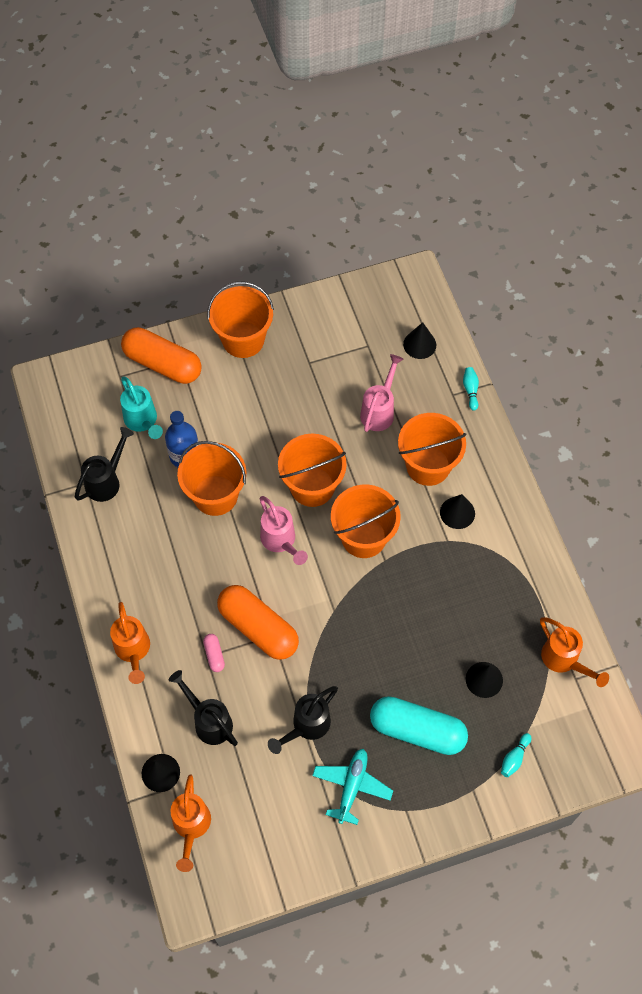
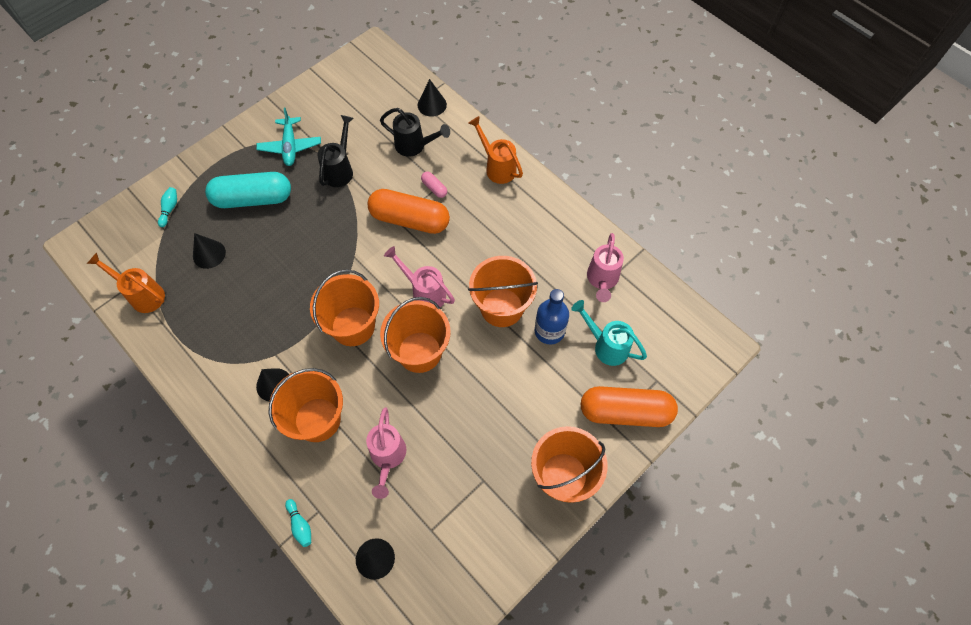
camera: 155 degrees right, 0 degrees up
(107, 480) = (602, 280): black watering can -> pink watering can
(191, 827) = (393, 84): orange watering can -> none

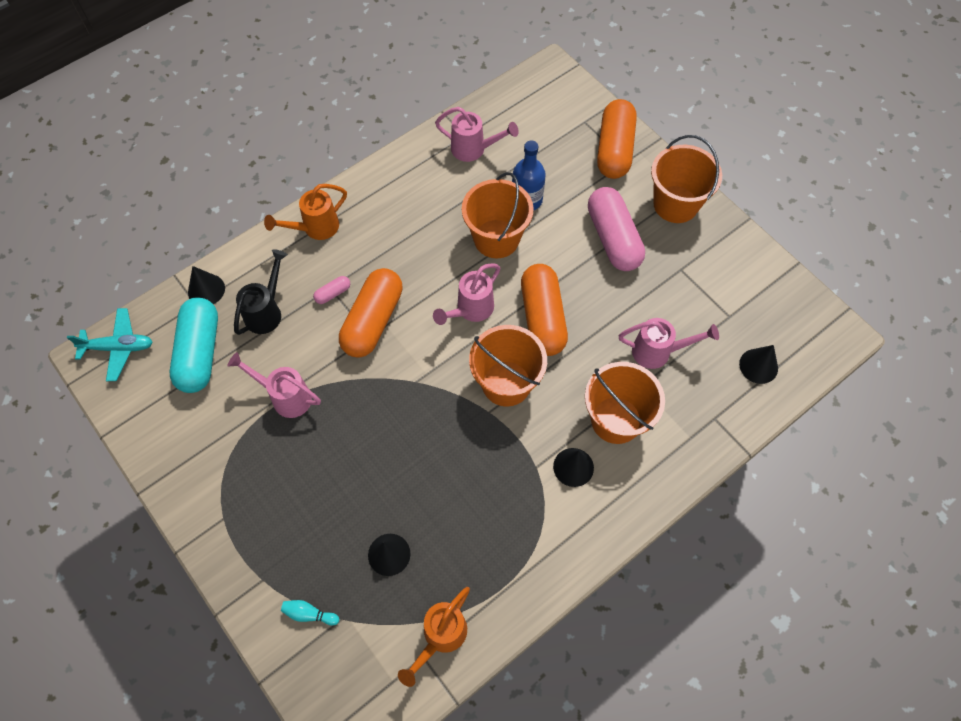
camera: 85 degrees left, 0 degrees up
(253, 199) = (311, 503): turquoise capsule -> turquoise capsule (200, 352)
(290, 146) = (235, 458): turquoise plane -> turquoise plane (118, 347)
(300, 525) = (729, 435): turquoise bowling pin -> none
(340, 169) = (285, 396): black watering can -> pink watering can
(419, 352) = (542, 318): orange bucket -> orange capsule
(513, 413) = (613, 238): none -> pink capsule
(606, 345) = (546, 155): turquoise watering can -> none

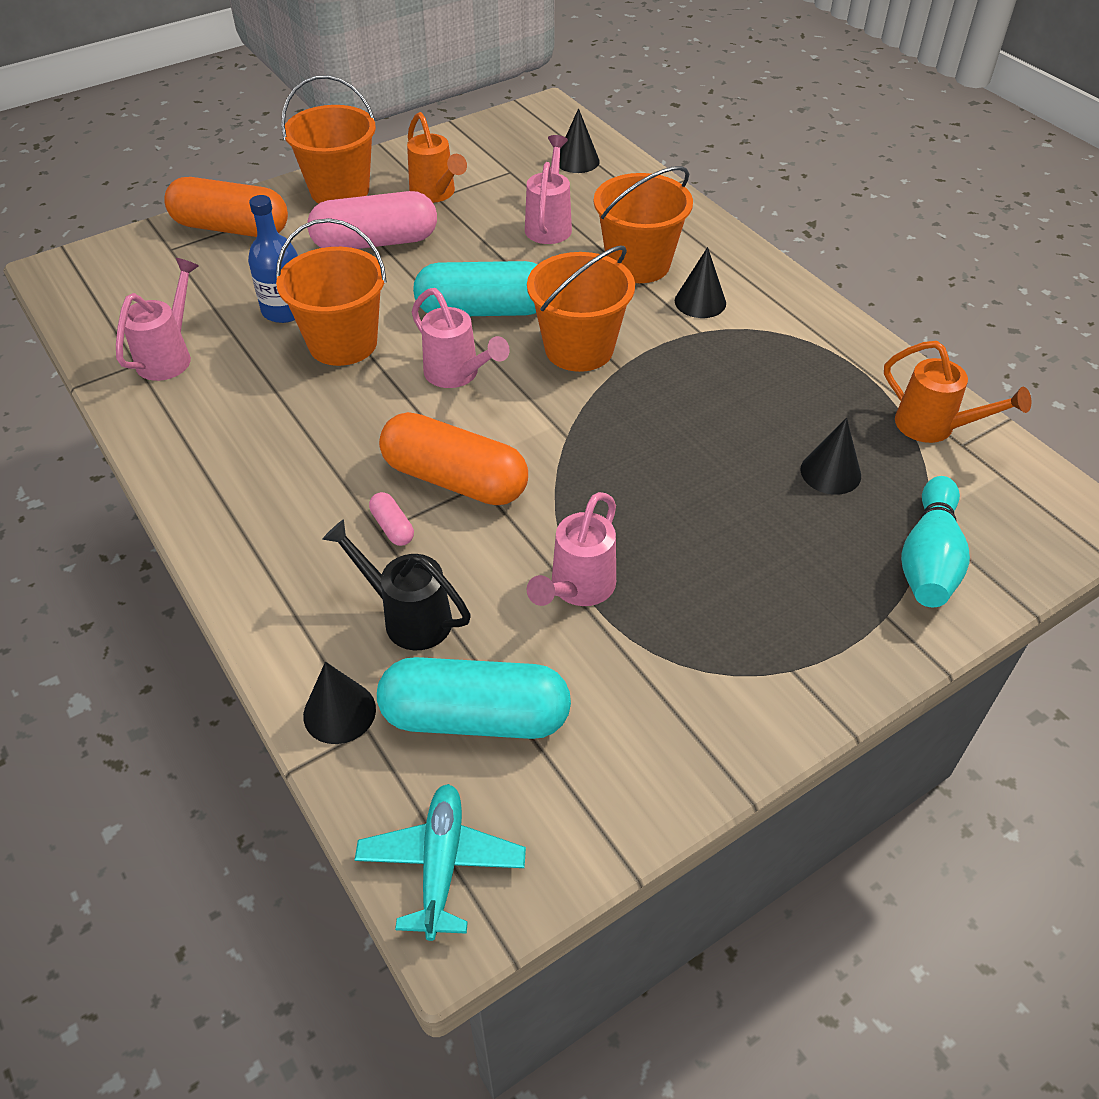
camera: 85 degrees left, 15 degrees down
(309, 614) = (928, 559): turquoise bowling pin -> turquoise bowling pin, size x2.08
(315, 228) = (252, 549): orange watering can -> orange watering can (436, 194)
(542, 318) = (484, 310): orange capsule -> turquoise capsule

